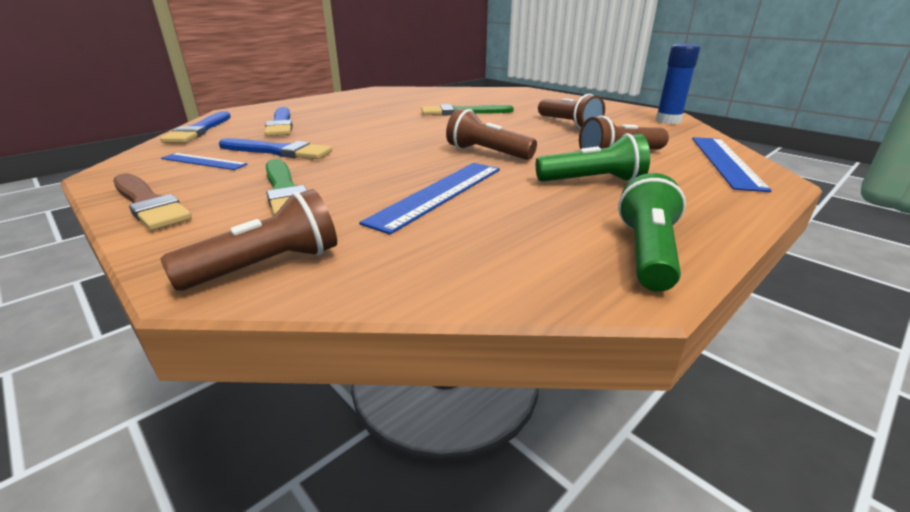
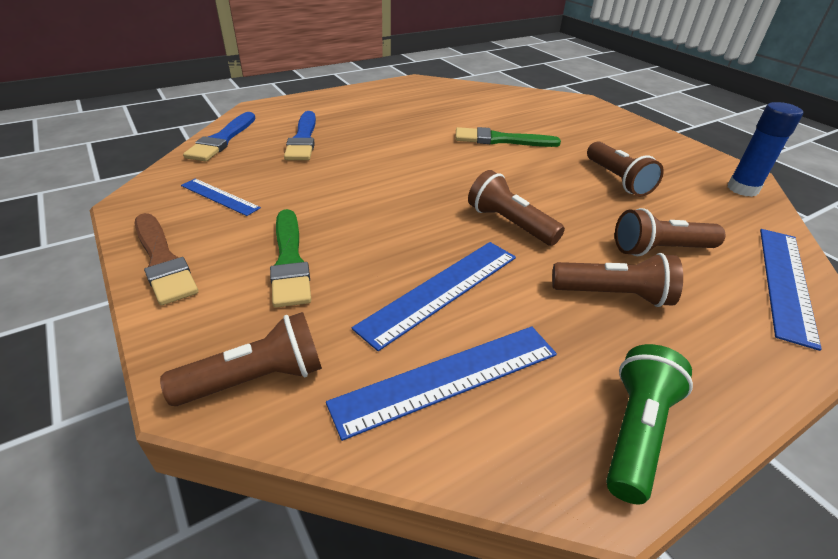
camera: 10 degrees right, 10 degrees up
(278, 151) = (293, 189): blue brush -> none
(463, 242) = (447, 378): none -> blue ruler
(592, 181) = (613, 295): green flashlight -> brown flashlight

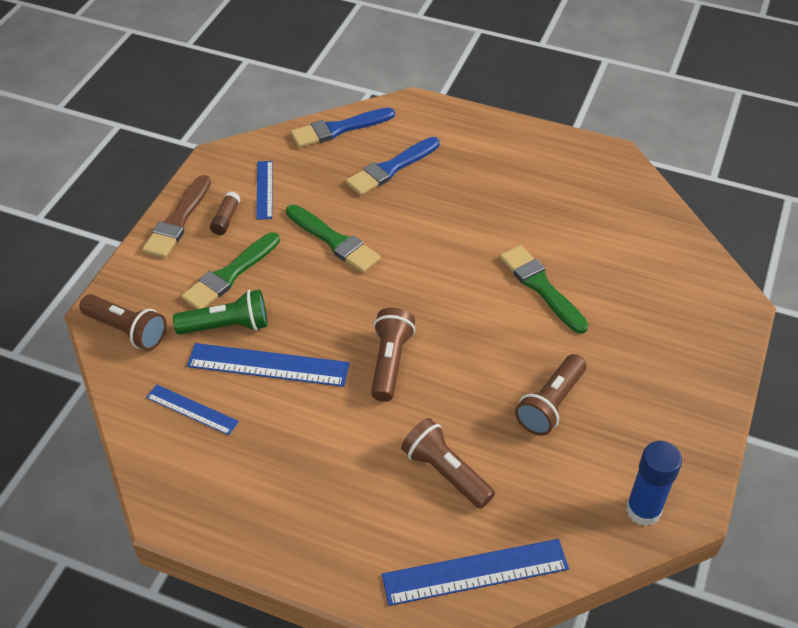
camera: 55 degrees right, 10 degrees up
(215, 231) = (226, 219): none -> brown glue stick
(338, 191) = (334, 241): none -> green brush
(447, 378) = (192, 409): blue ruler -> blue ruler, size x0.60
(613, 295) = (349, 461): brown flashlight -> none
(635, 432) = (218, 515): green flashlight -> green flashlight (227, 326)

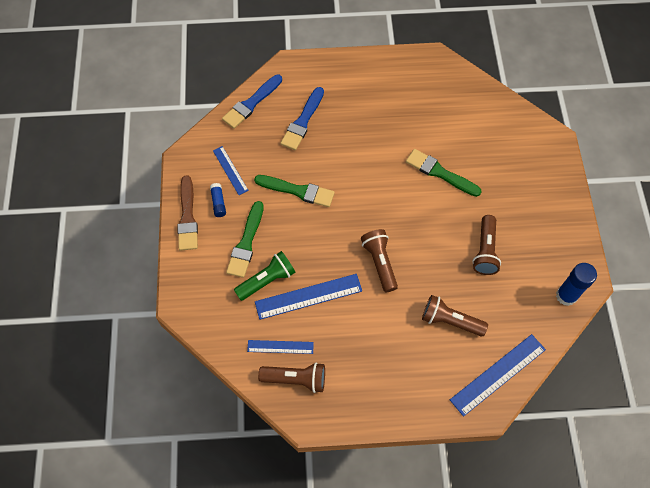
camera: 25 degrees left, 15 degrees up
(127, 330) = (205, 311): brown flashlight -> brown flashlight (295, 379)
(226, 219) = (218, 203): brown glue stick -> blue glue stick

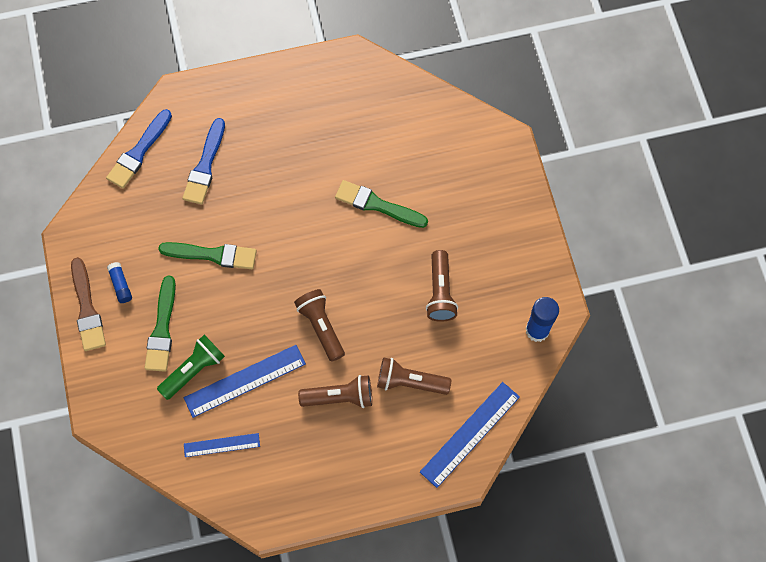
camera: 10 degrees left, 5 degrees up
(230, 170) = (128, 242): blue ruler -> none
(295, 379) = (245, 479): brown flashlight -> brown flashlight (339, 397)

